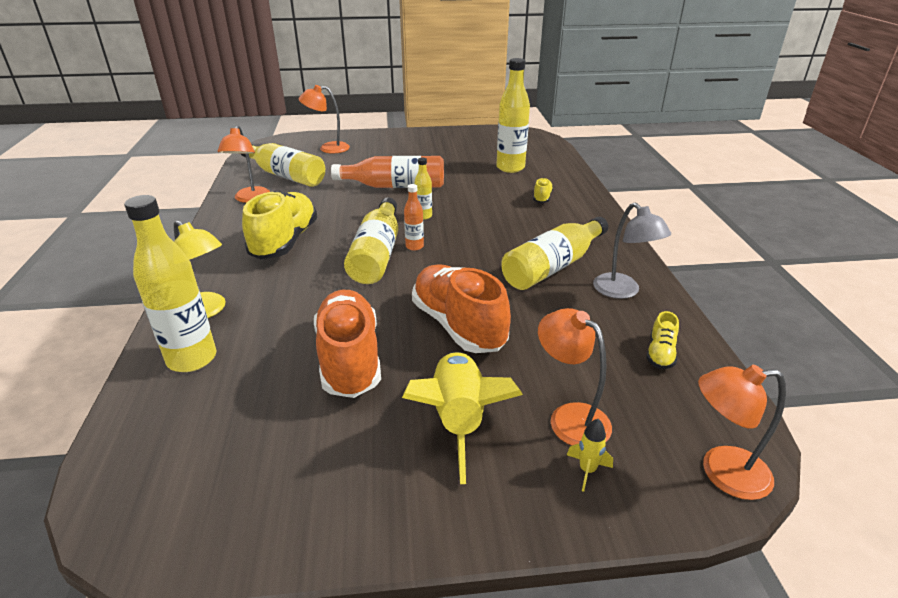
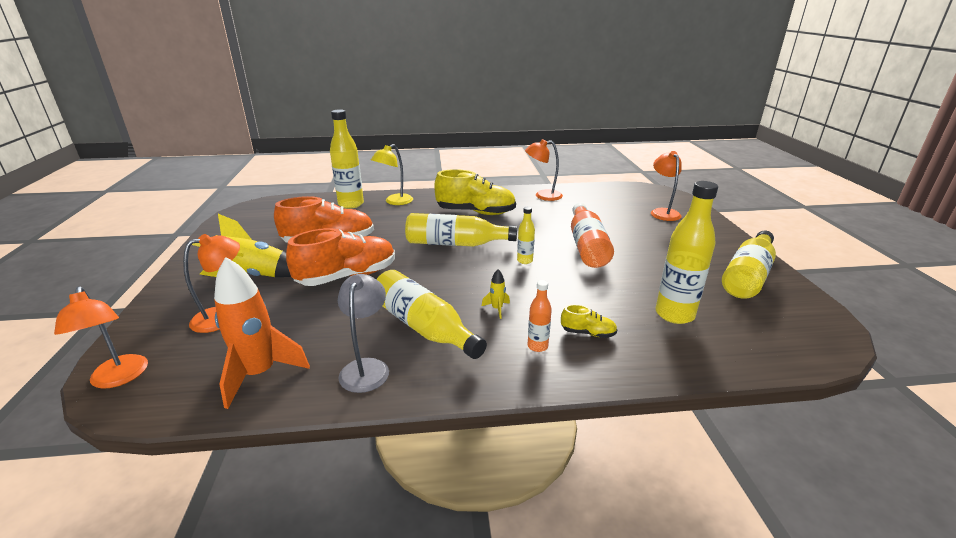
camera: 90 degrees right, 5 degrees down
(285, 175) = (590, 202): yellow bottle -> yellow bottle (747, 276)
(414, 246) = (467, 258): orange bottle -> orange bottle (537, 346)
(587, 470) = (175, 318): yellow rocket -> yellow rocket (497, 309)
(622, 291) = (366, 367): grey lamp -> grey lamp turned 120 degrees clockwise
(660, 354) = (260, 374): yellow shoe -> orange rocket
(722, 472) = (119, 378): orange lamp -> orange lamp turned 150 degrees clockwise

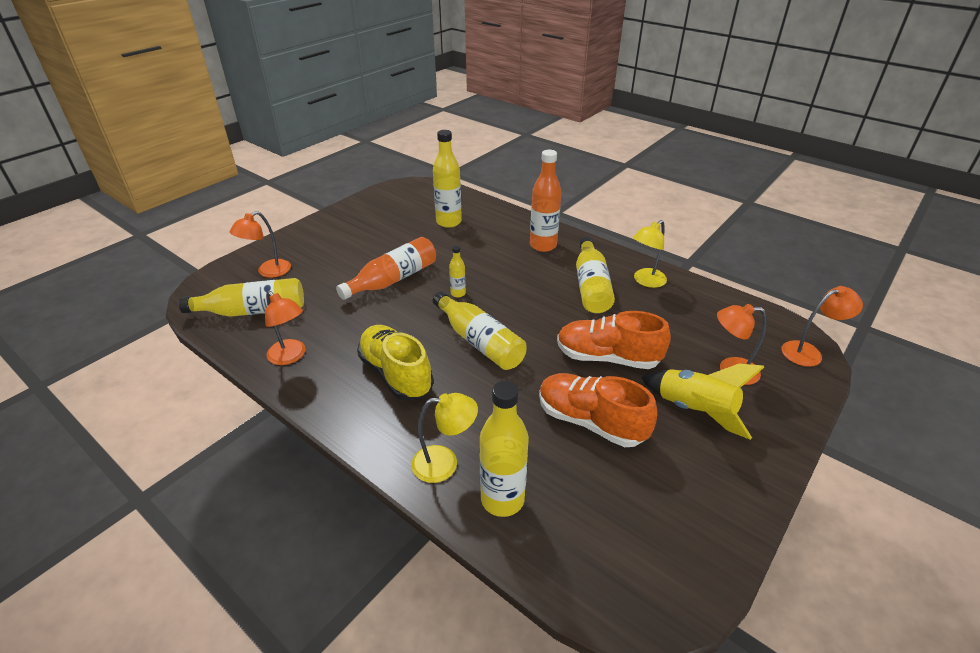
camera: 135 degrees left, 10 degrees up
(119, 378) = (808, 352): orange lamp -> orange lamp turned 60 degrees clockwise
(260, 374) = (711, 308): orange rocket -> none
(366, 367) = (645, 281): grey lamp -> yellow lamp
(497, 309) = (533, 273): yellow rocket -> none
(537, 346) = (543, 245): orange bottle -> orange bottle, size x2.01
(588, 333) = (507, 237): yellow shoe -> none
(747, 276) = (363, 214): yellow bottle -> yellow bottle (253, 311)

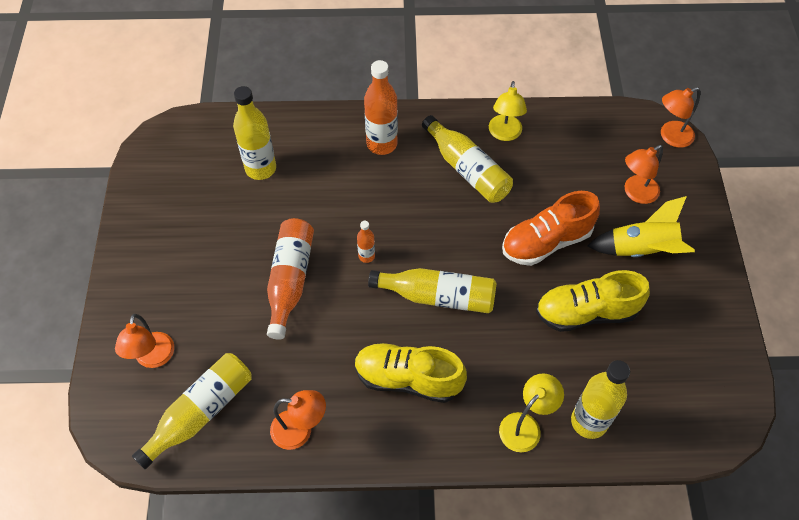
camera: 40 degrees left, 20 degrees up
(458, 293) = (366, 256): yellow bottle -> orange bottle
(590, 421) = (586, 312): orange shoe -> yellow shoe
(808, 352) = (670, 137): orange lamp -> orange lamp turned 150 degrees counterclockwise

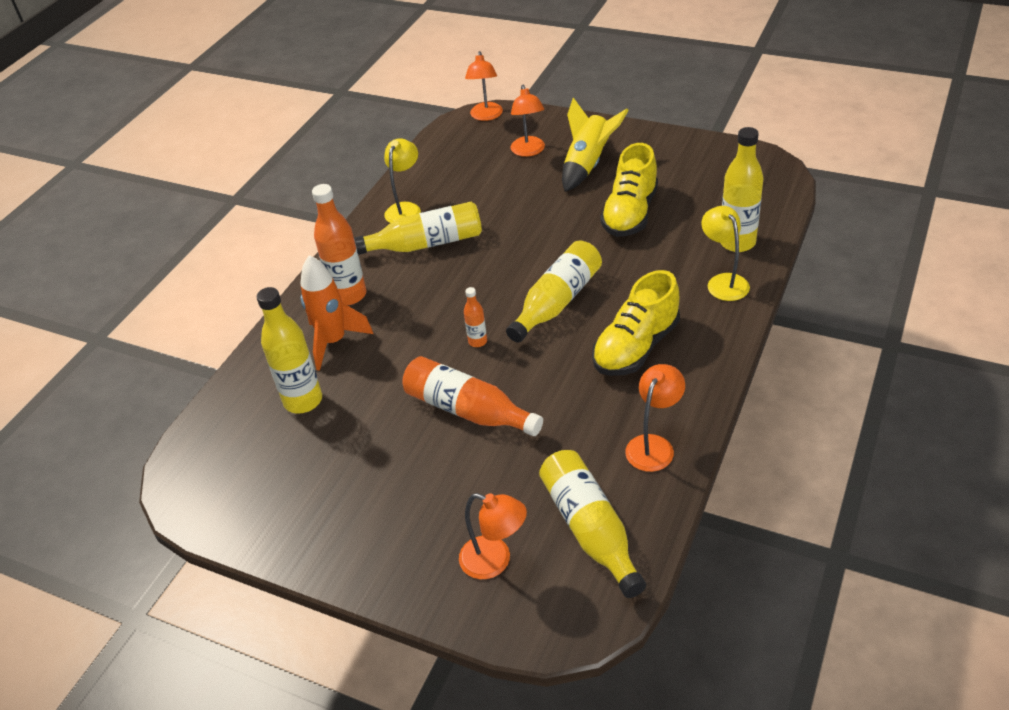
camera: 60 degrees left, 15 degrees down
(327, 158) = (334, 342): none -> orange rocket
(504, 134) = (405, 209): yellow lamp -> yellow lamp turned 105 degrees counterclockwise
(546, 242) = (543, 216): orange shoe -> none

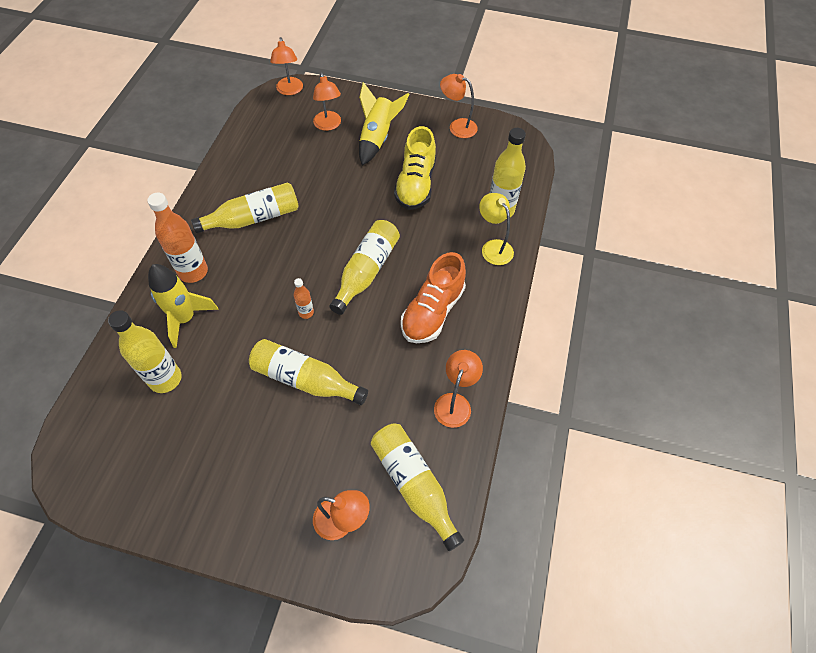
camera: 15 degrees left, 15 degrees up
(334, 342) = (185, 319): orange rocket -> yellow rocket
(405, 209) = (232, 184): yellow lamp -> none
(468, 410) = (305, 379): orange bottle -> yellow bottle
(636, 347) = (432, 312): yellow shoe -> orange shoe
(691, 153) = (457, 126): none -> orange lamp

